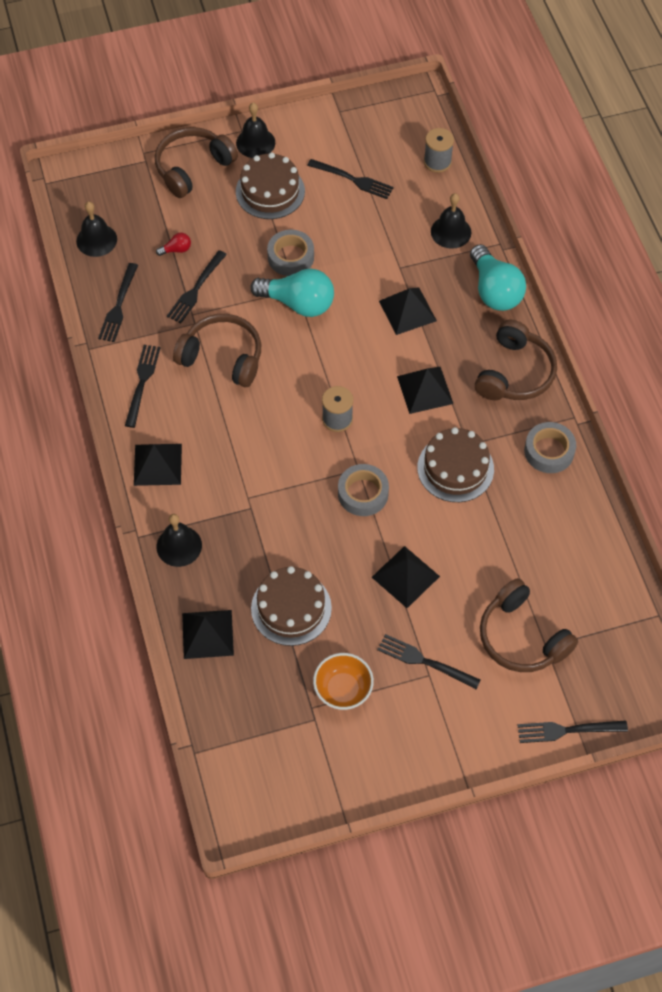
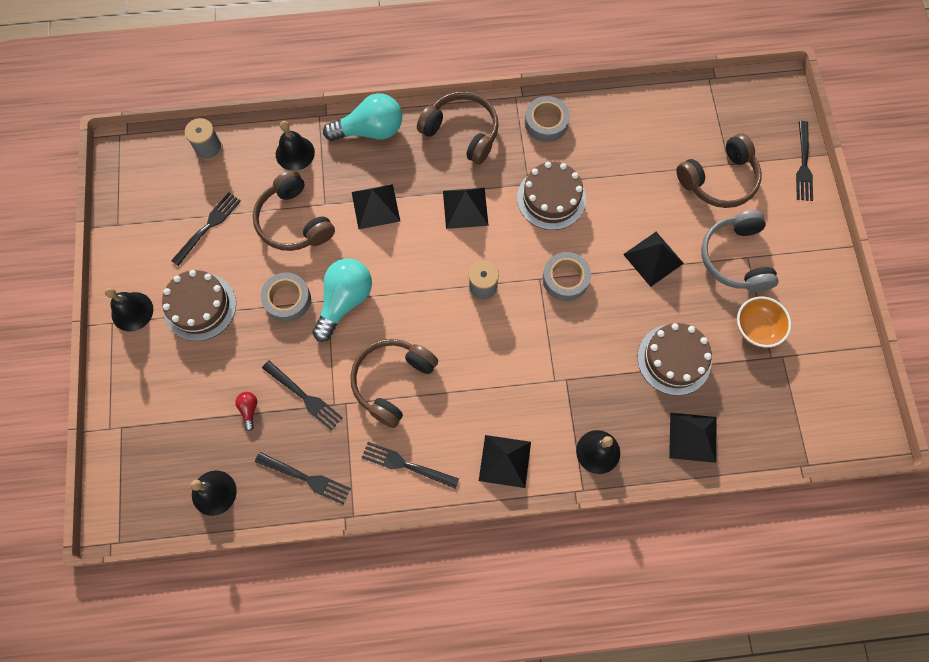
camera: 80 degrees left, 10 degrees up
(192, 167) = (145, 379): brown headphones -> brown headphones (293, 221)
(425, 661) = (735, 258): black fork -> grey headphones

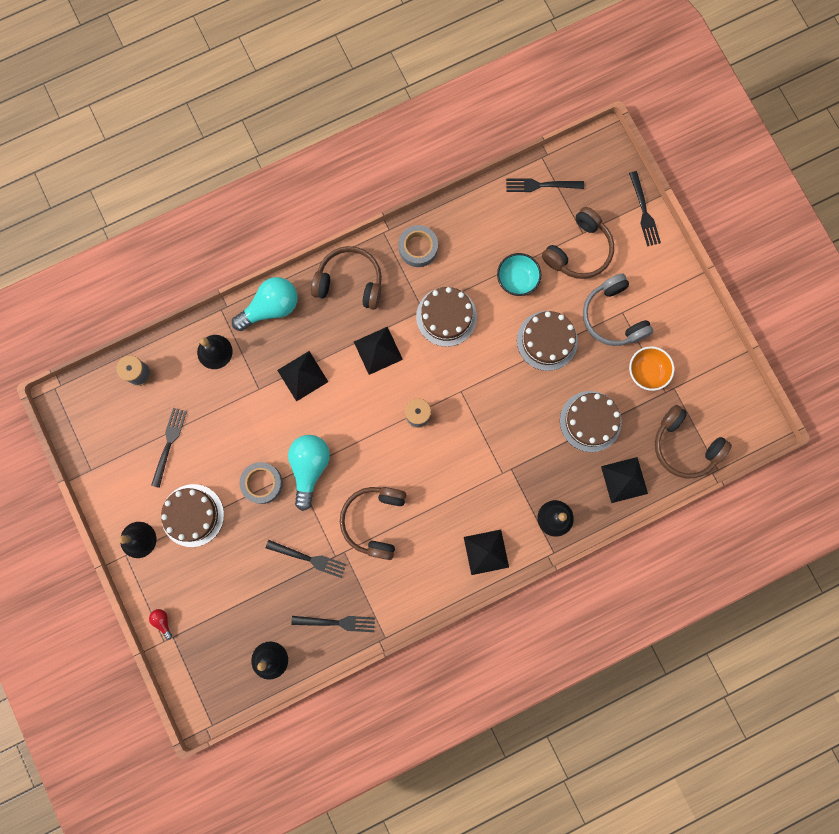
camera: 20 degrees left, 10 degrees up
(249, 410) = (269, 585): red light bulb -> red light bulb (162, 621)
(293, 221) = (239, 414): brown headphones -> brown headphones (684, 446)
(406, 465) = (411, 583): black fork -> black fork (541, 185)
(565, 279) = (482, 384): grey tape -> none
(641, 186) = (517, 279): none -> turquoise bowl
(653, 258) = (547, 340): black pyramid -> brown cake

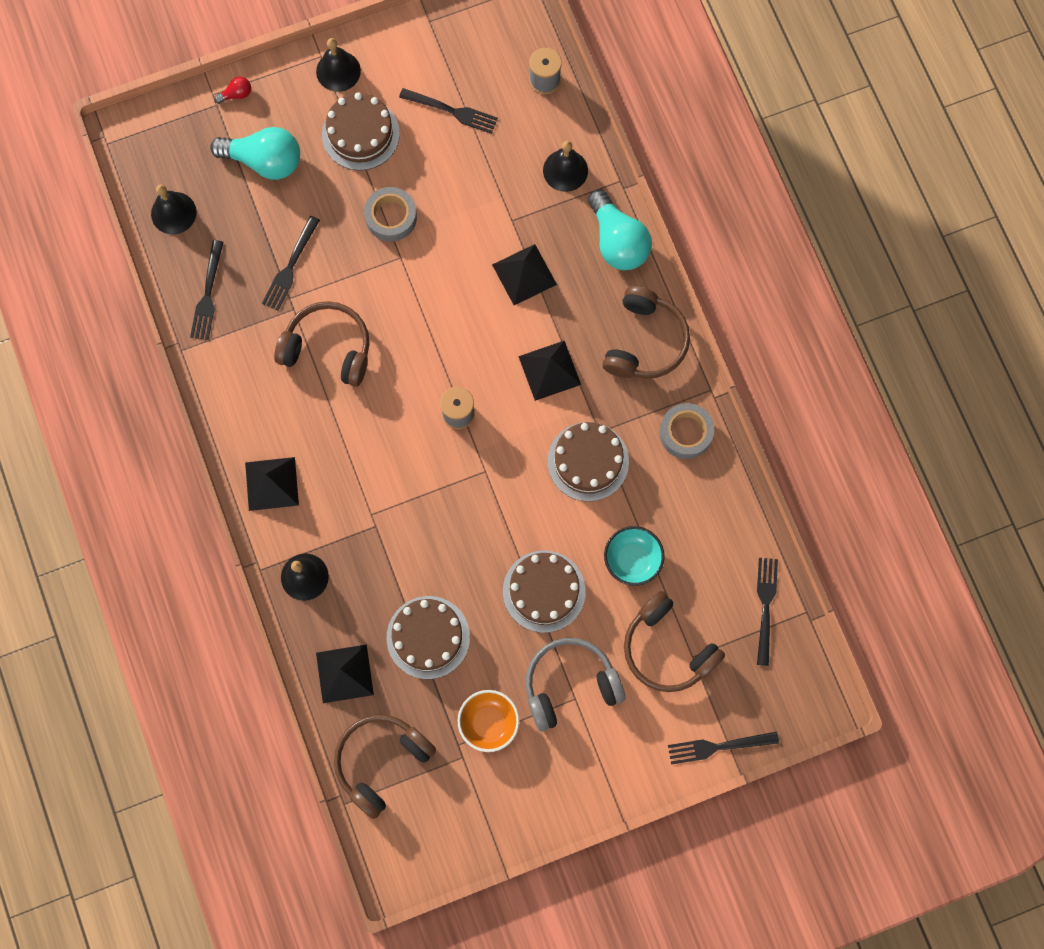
camera: 95 degrees right, 5 degrees down
(309, 468) = (404, 275): turquoise light bulb -> turquoise light bulb (264, 161)

